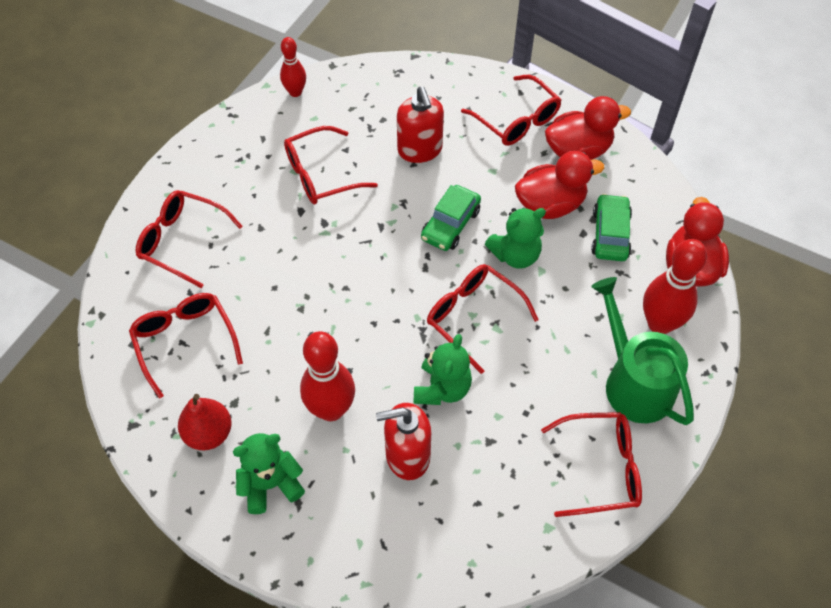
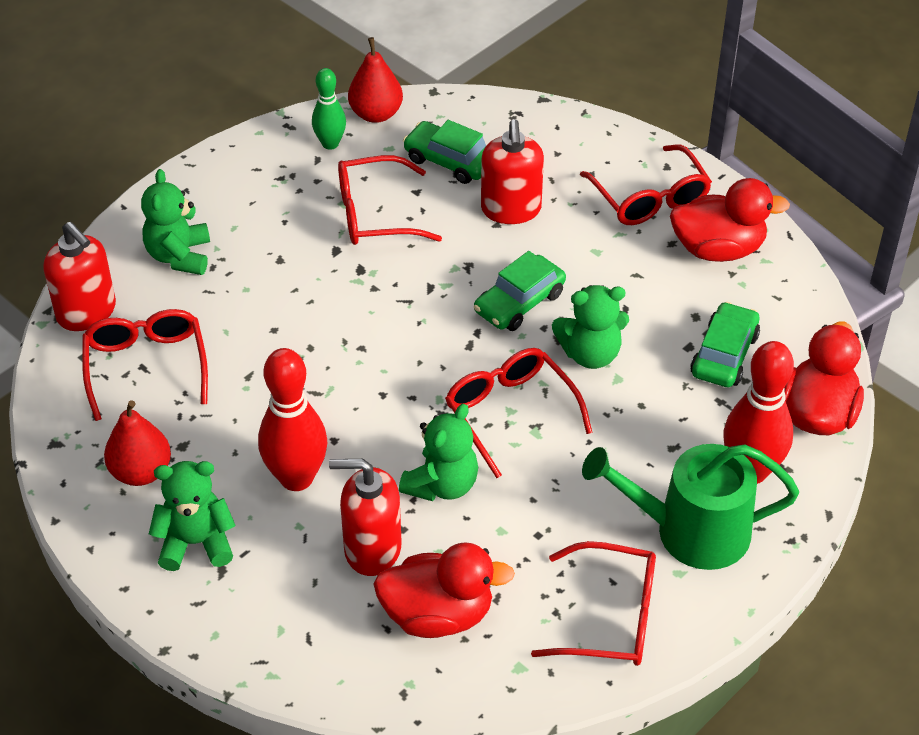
camera: 15 degrees right, 10 degrees down
(123, 305) = (87, 312): none -> red soap dispenser
(182, 241) = (179, 256): red glasses -> green teddy bear
(268, 123) = (330, 144): none -> green bowling pin
(295, 92) = (376, 114): red bowling pin -> red pear
(362, 119) = (449, 161): none -> green car
(550, 204) = (658, 305): red duck -> red duck (438, 615)
(634, 383) = (691, 531): green watering can -> green watering can turned 75 degrees counterclockwise

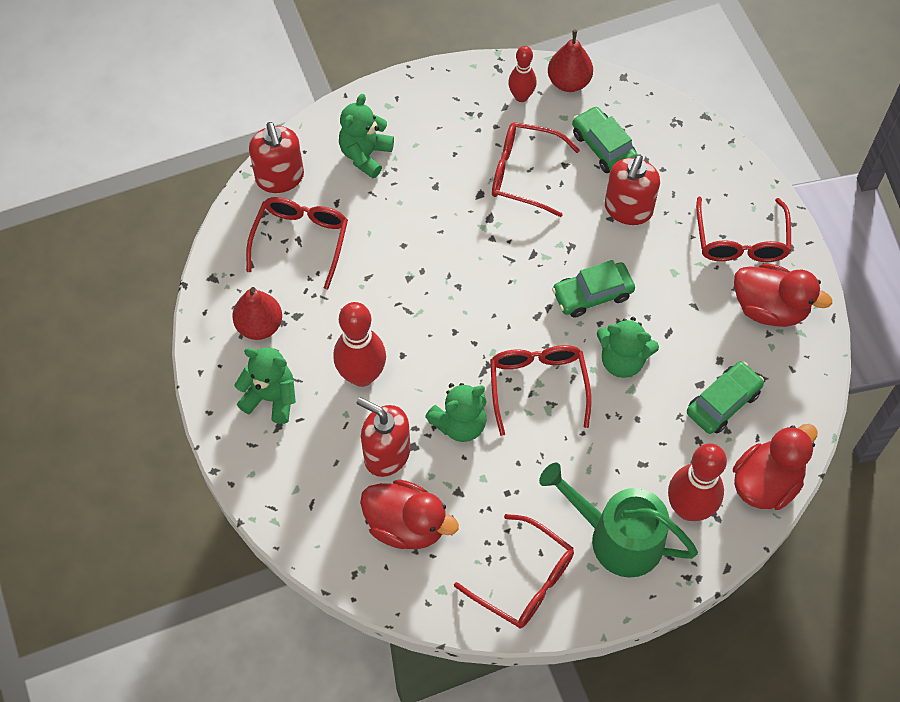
camera: 25 degrees right, 15 degrees up
(330, 144) = (521, 96): green bowling pin -> red bowling pin

